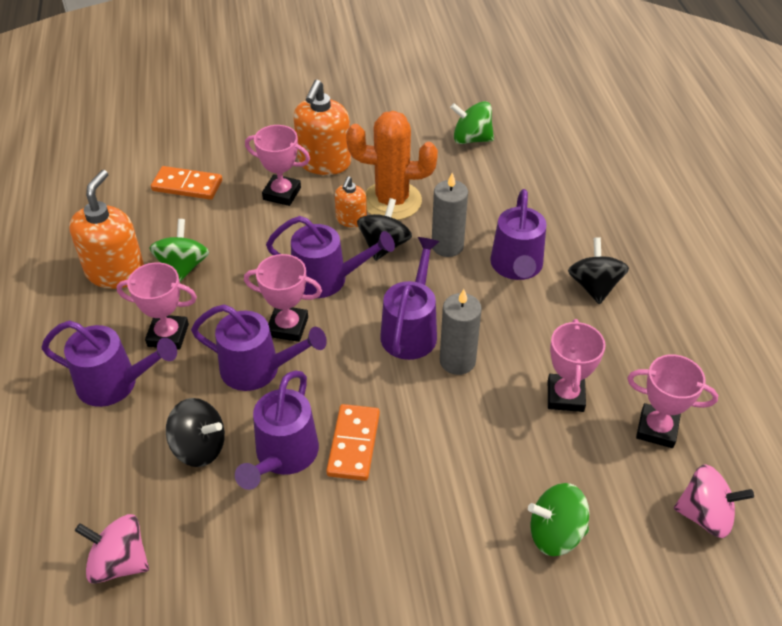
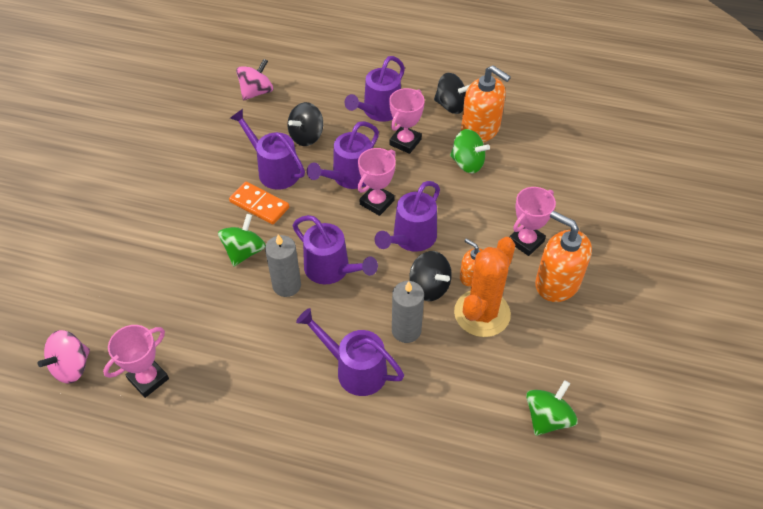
camera: 115 degrees right, 5 degrees up
(187, 185) = (562, 186): orange domino -> none
(555, 533) = (127, 277): green spinning top -> green spinning top (244, 251)
(565, 396) = (214, 336): pink trophy -> none
(594, 286) = (300, 417): black spinning top -> black spinning top (451, 106)

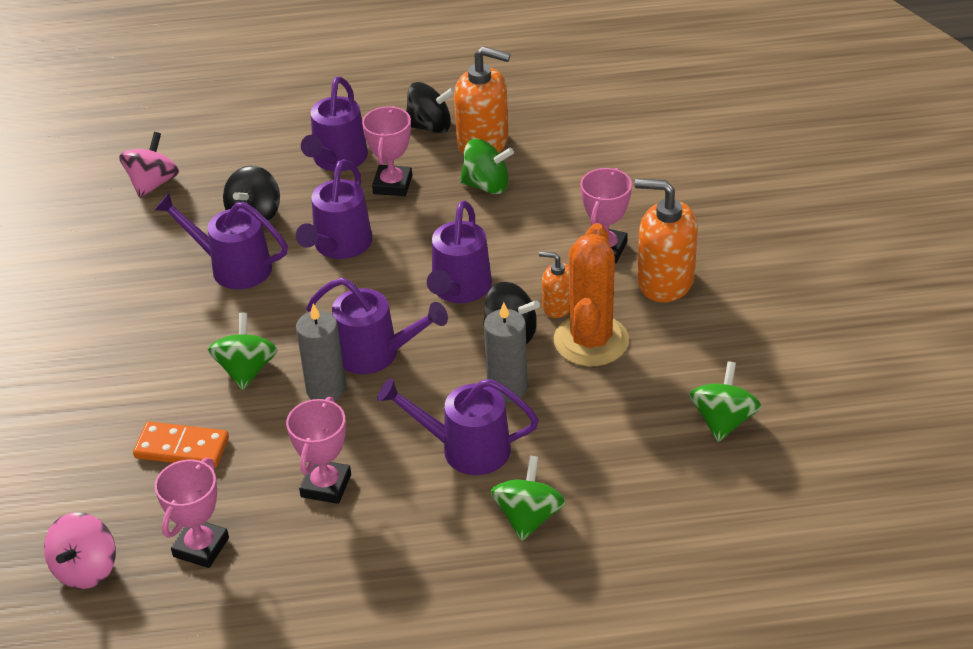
camera: 20 degrees left, 10 degrees down
(259, 205) = (235, 312): orange domino -> orange domino (182, 448)
(371, 444) = (528, 517): none -> green spinning top
(377, 202) = (393, 263): pink trophy -> pink trophy (326, 486)

